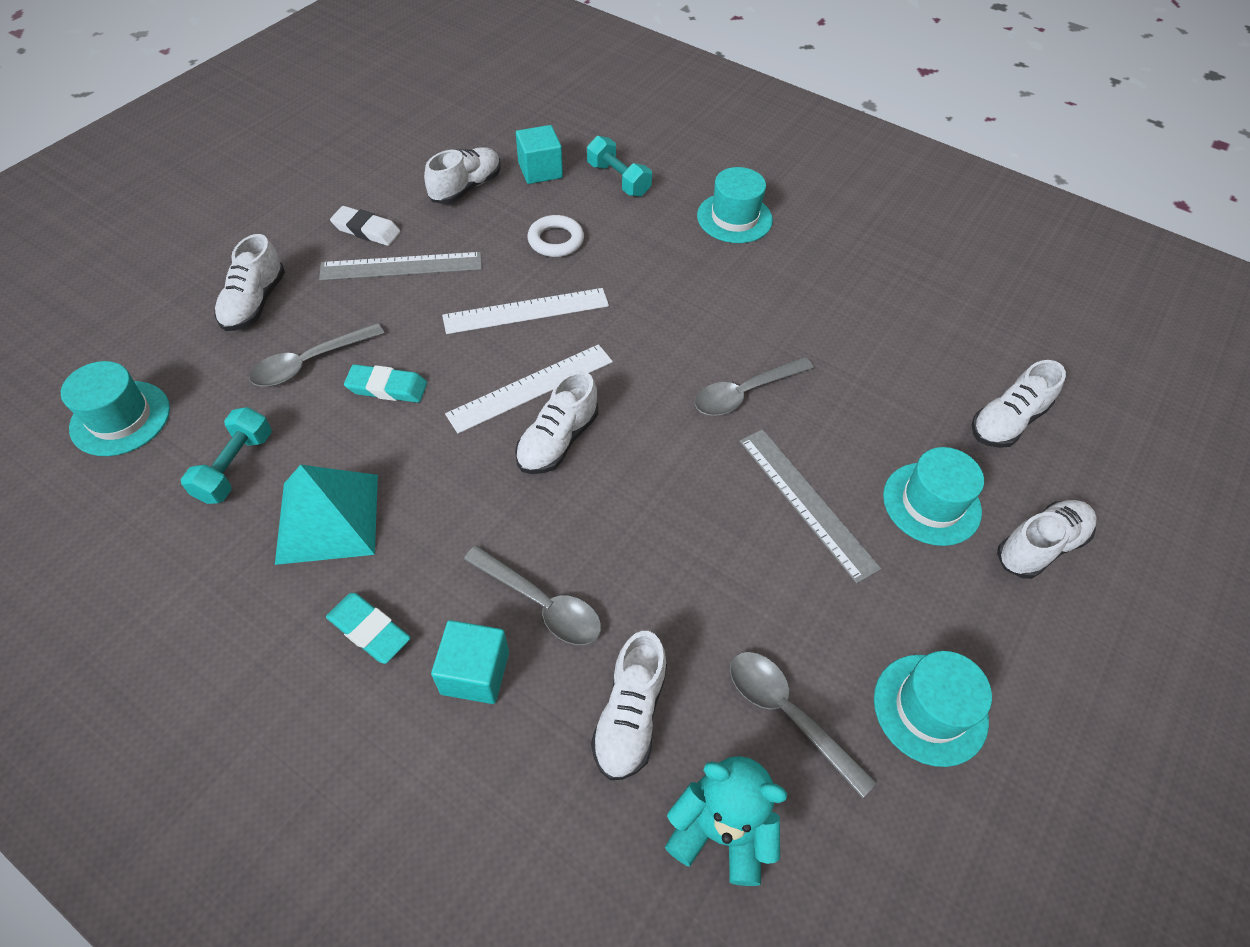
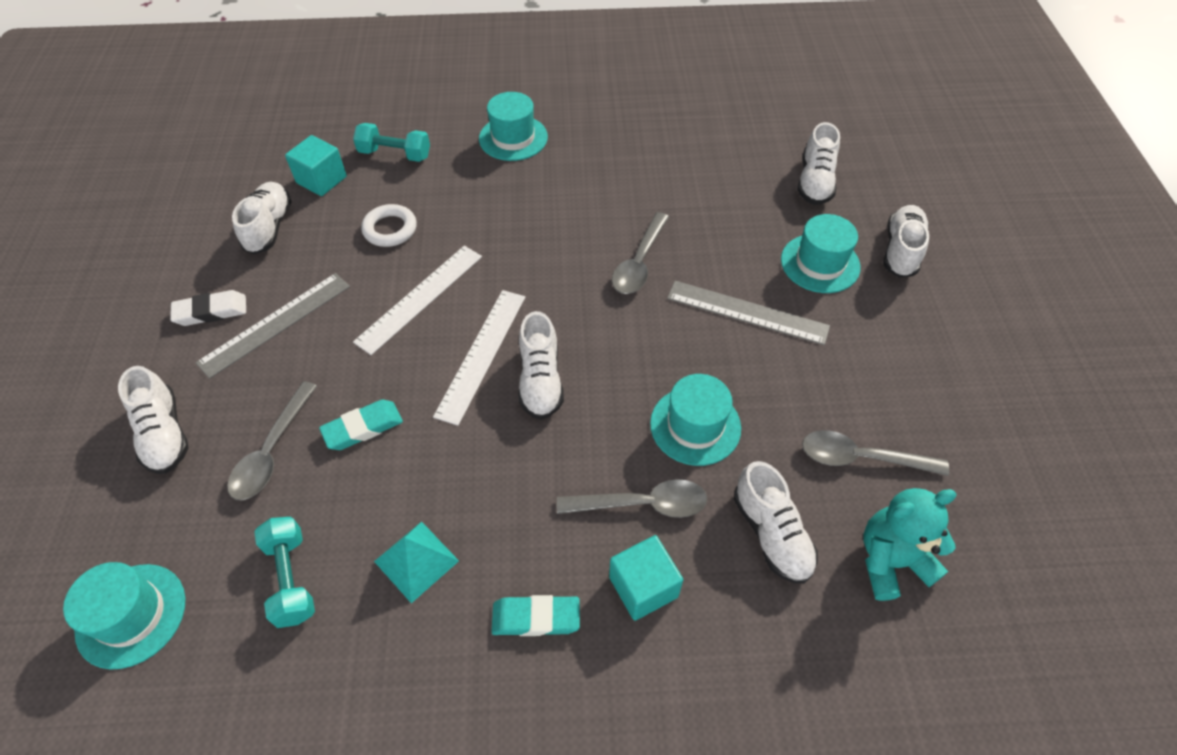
camera: 35 degrees left, 0 degrees up
(328, 518) = (416, 561): turquoise pyramid -> turquoise pyramid, size x0.64
(930, 709) = (932, 393): turquoise hat -> turquoise hat (695, 426)

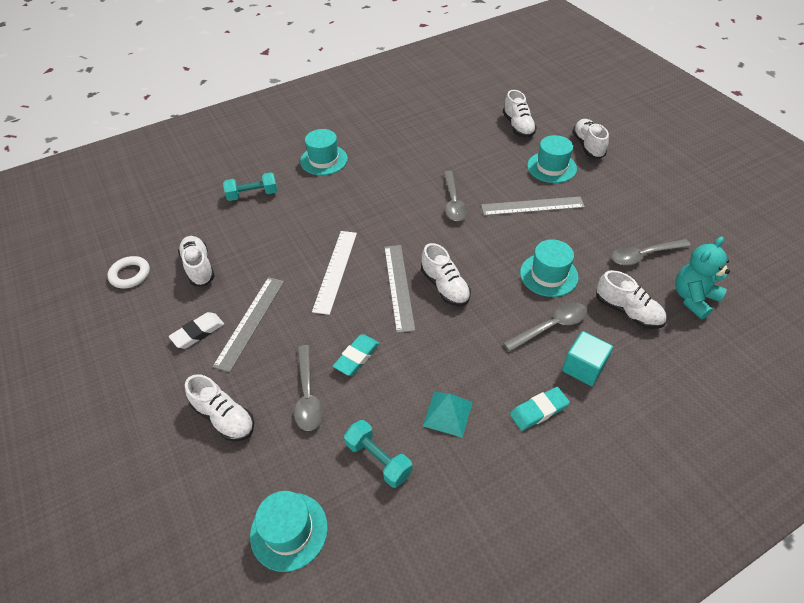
camera: 25 degrees left, 5 degrees down
(321, 180) = (213, 226): turquoise cube -> none
(390, 229) = (284, 239): white ring -> white ring (130, 275)
(481, 354) = (398, 286): white ruler -> grey ruler

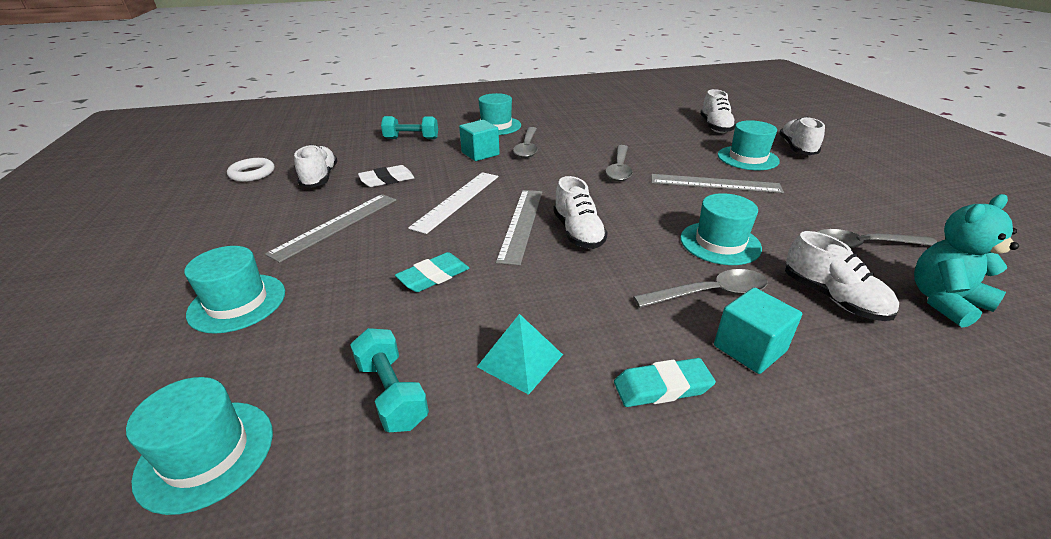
camera: 15 degrees right, 15 degrees down
(198, 332) = (276, 224): white eraser -> white eraser (387, 180)
(224, 417) = (237, 303): white shoe -> turquoise hat
(308, 395) = (349, 301): grey spoon -> grey spoon (527, 148)
(327, 204) = (480, 153): none -> turquoise cube

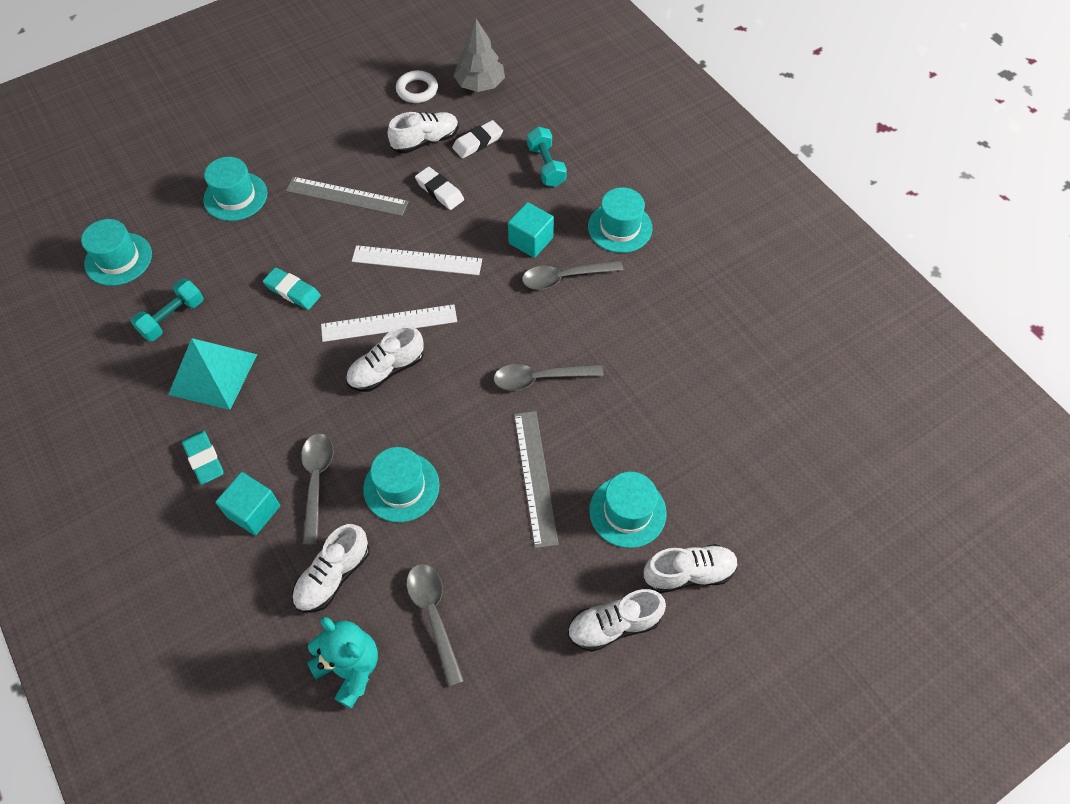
camera: 70 degrees right, 25 degrees up
(291, 148) = (480, 84): none -> grey tree
(353, 158) = (478, 142): none -> white eraser
(520, 360) = (213, 374): turquoise pyramid -> turquoise pyramid, size x1.57
(521, 224) = (389, 323): grey ruler -> white ruler
(709, 293) = (316, 482): grey spoon -> grey spoon turned 150 degrees counterclockwise
(715, 127) = (731, 470): white shoe -> white shoe (614, 625)

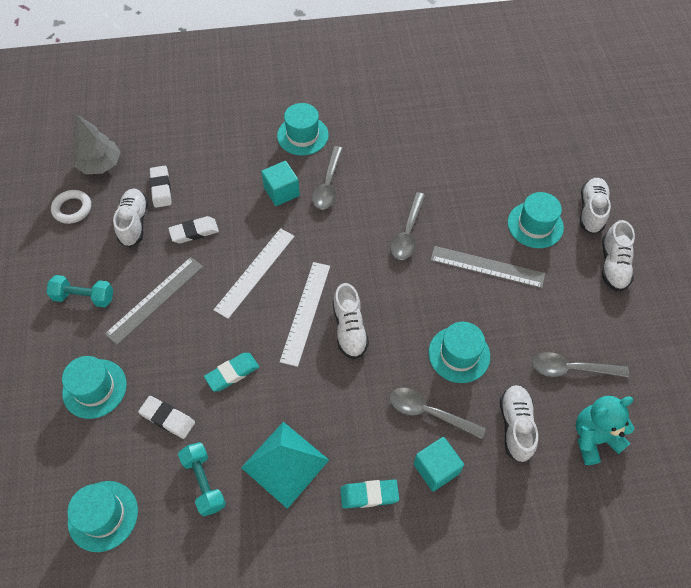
camera: 65 degrees left, 0 degrees up
(226, 262) = (167, 418): none -> white eraser
(333, 576) = (515, 426): white shoe -> white shoe turned 150 degrees counterclockwise
(546, 166) = (216, 155): turquoise dumbbell -> turquoise dumbbell (84, 297)

